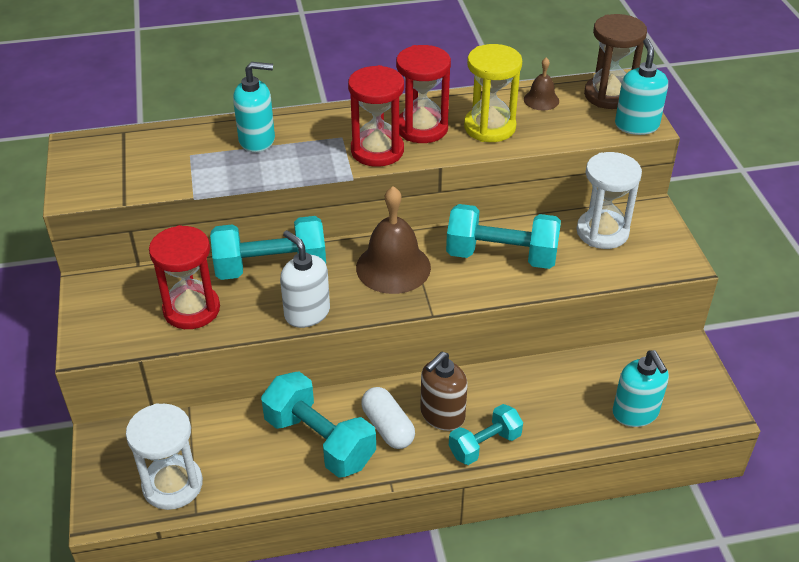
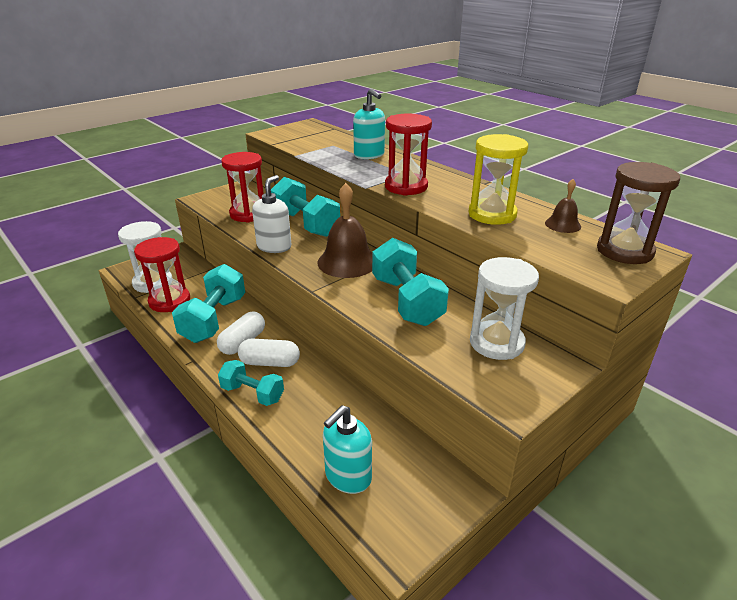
camera: 60 degrees right, 10 degrees down
(422, 128) = (453, 193): red hourglass -> red hourglass (169, 301)
(442, 415) = (270, 362): brown soap dispenser -> white capsule
(636, 125) = (603, 275): turquoise soap dispenser -> none

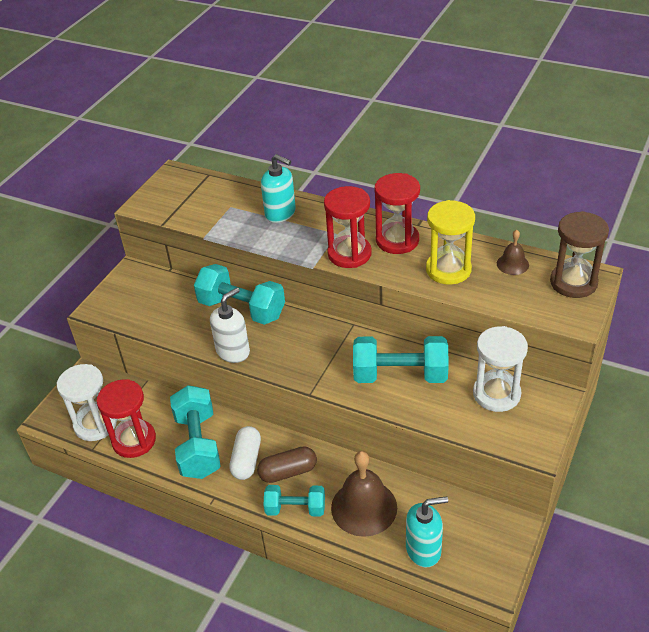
camera: 20 degrees left, 10 degrees up
(248, 214) = (171, 314): red hourglass -> red hourglass (397, 240)
(270, 362) = (288, 472): white capsule -> brown capsule
(274, 247) = (233, 351): white soap dispenser -> white soap dispenser turned 45 degrees clockwise
(347, 262) = (318, 347): brown bell -> brown bell (364, 507)
(348, 476) = (423, 549): turquoise soap dispenser -> turquoise soap dispenser turned 120 degrees counterclockwise
(406, 301) = (400, 375): turquoise dumbbell -> turquoise dumbbell turned 45 degrees counterclockwise

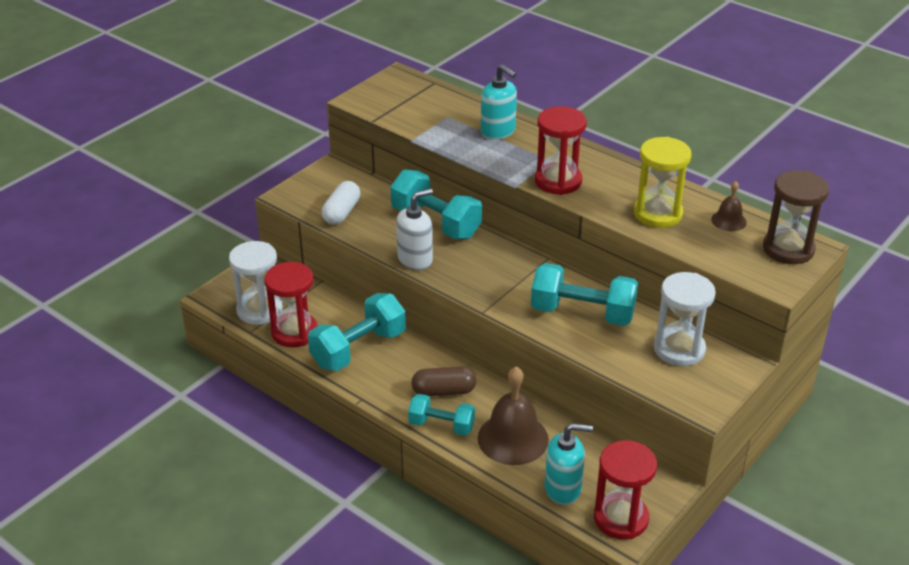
camera: 10 degrees right, 5 degrees down
(198, 445) = (358, 349): turquoise dumbbell -> turquoise dumbbell turned 45 degrees clockwise
(246, 460) = (404, 372): white capsule -> white capsule (342, 212)
(397, 240) = (613, 177): red hourglass -> red hourglass (621, 518)

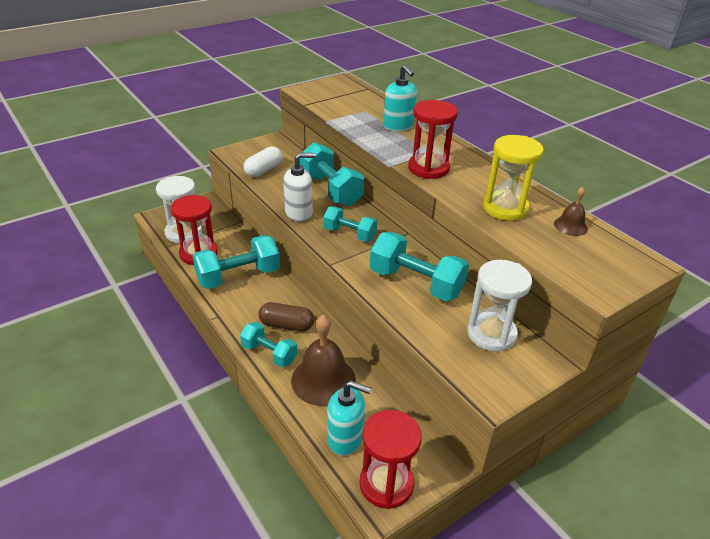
camera: 15 degrees right, 0 degrees up
(485, 272) = (349, 234): none -> turquoise dumbbell
(788, 249) = (621, 261): brown hourglass -> none

